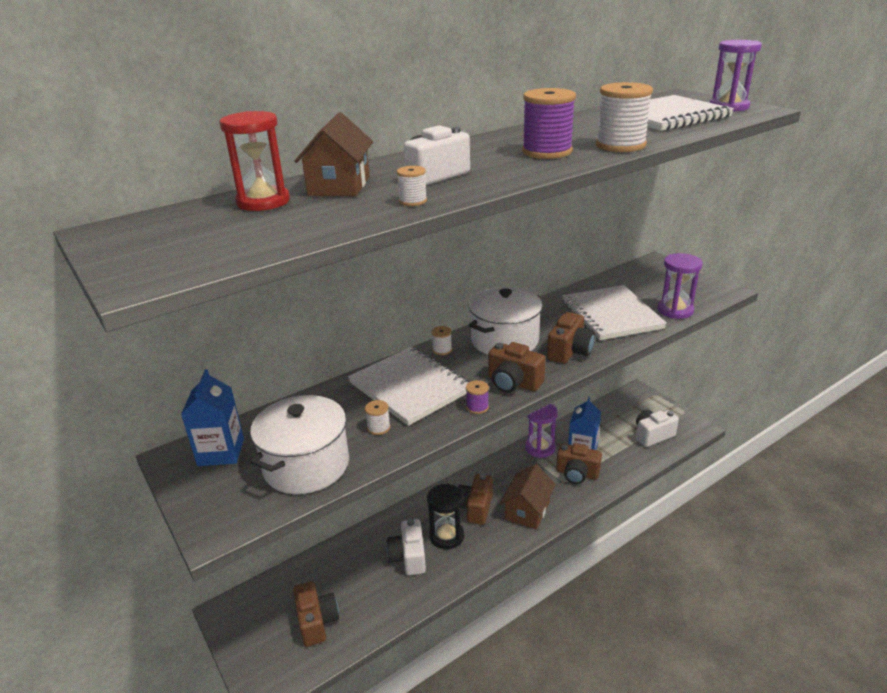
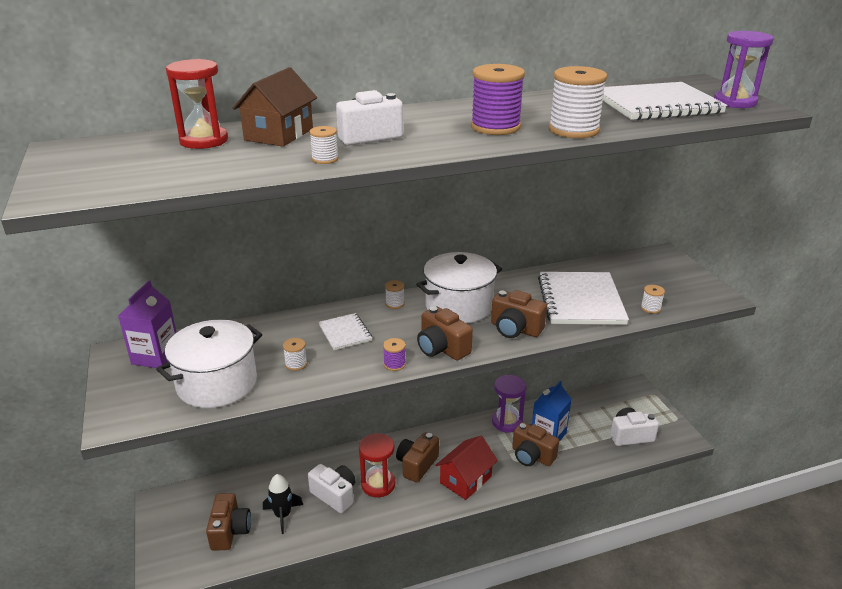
camera: 15 degrees right, 0 degrees up
(221, 452) = (156, 356): blue carton -> purple carton
(365, 591) = (283, 515): none -> black rocket
(409, 557) = (335, 495): white camera -> white camera turned 120 degrees clockwise
(410, 387) = (345, 333): white notebook -> white notebook, size x0.51
(446, 536) = (378, 484): black hourglass -> red hourglass
(527, 510) = (465, 480): brown house -> red house
(569, 351) = (515, 329): brown camera -> brown camera turned 75 degrees clockwise
(675, 310) = (650, 308): purple hourglass -> white spool

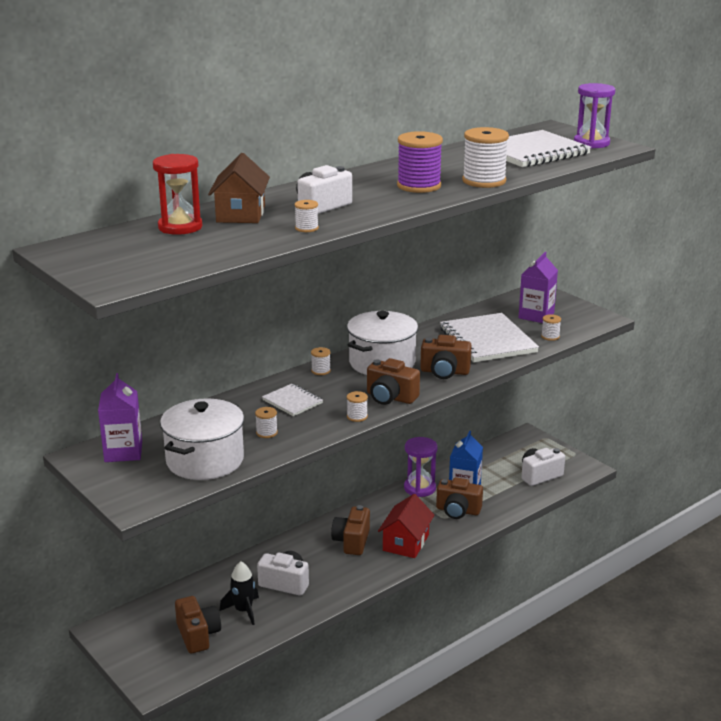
camera: 20 degrees left, 5 degrees down
(378, 484) = (323, 565): red hourglass -> none
(394, 364) = (357, 416): purple spool -> white spool
(647, 281) = (536, 315): none -> purple carton

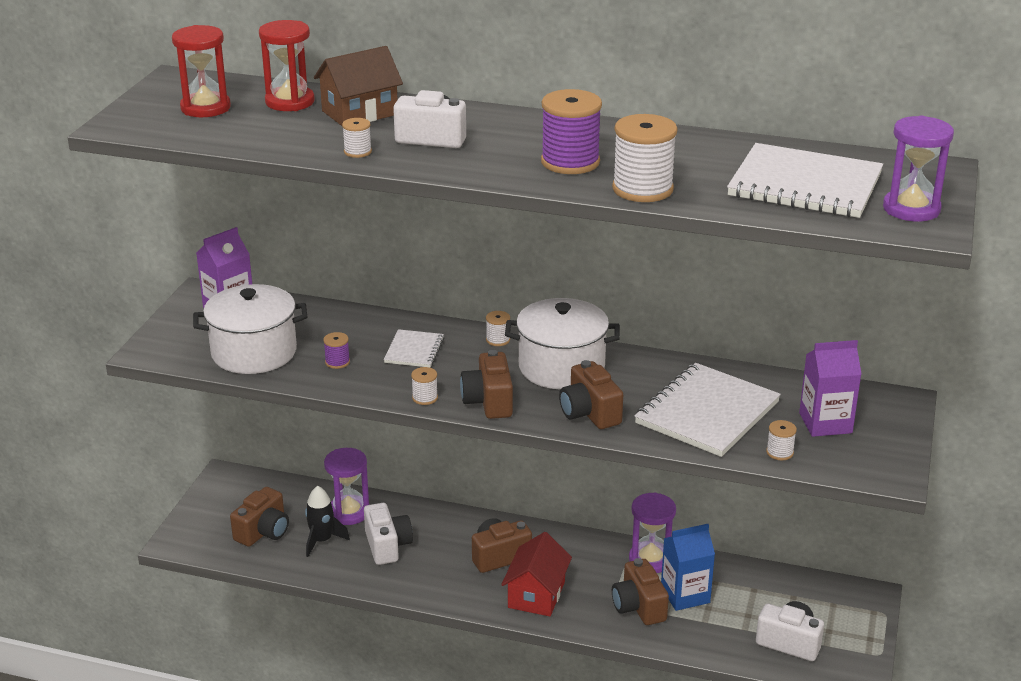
camera: 55 degrees right, 5 degrees up
(137, 252) = (205, 108): none -> red hourglass
(226, 586) = (349, 512): none -> purple hourglass
(266, 433) = (337, 362): white spool -> purple spool
(406, 543) = (536, 594): red house -> red house turned 60 degrees counterclockwise

